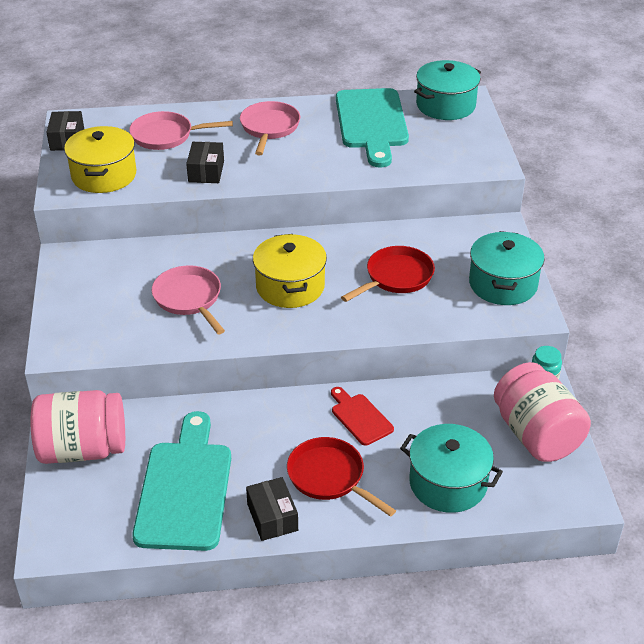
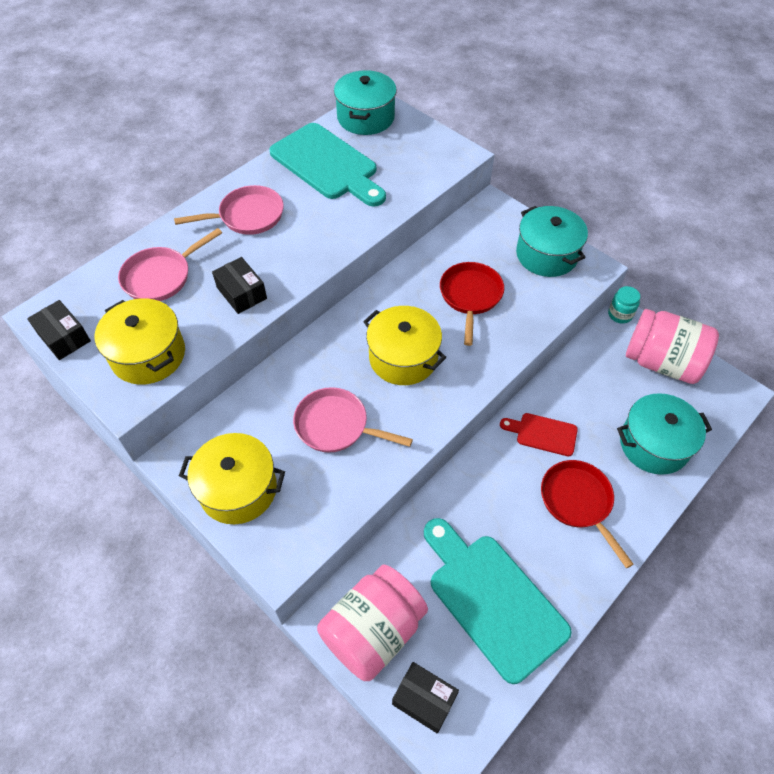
camera: 40 degrees left, 15 degrees up
(82, 296) = (238, 489): none -> yellow pot
(269, 128) = (247, 216): pink pan -> pink pan turned 105 degrees clockwise
(272, 517) = (579, 570): black box -> black box (424, 700)
(329, 477) = (578, 502): red pan -> red pan turned 60 degrees clockwise

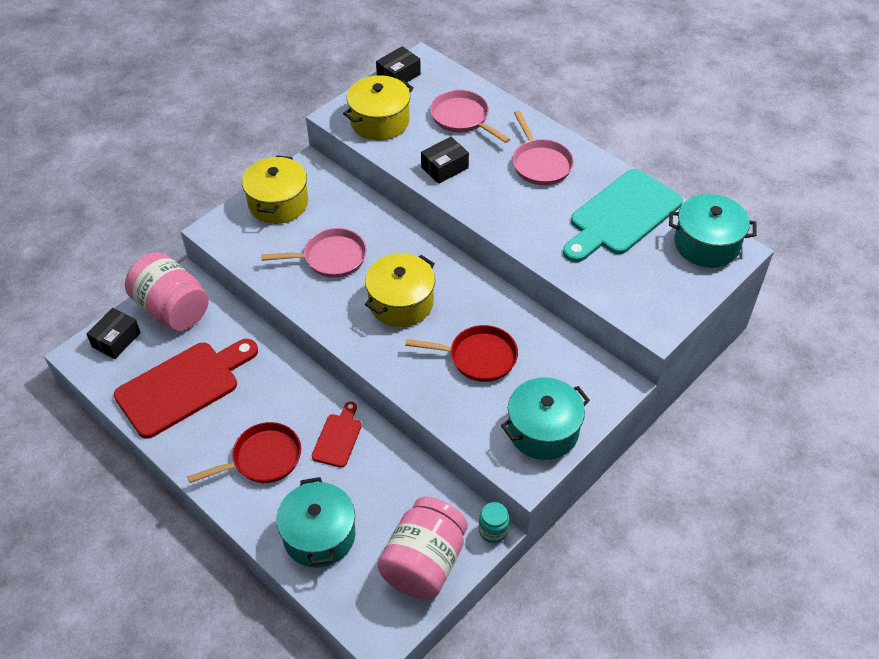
camera: 90 degrees right, 5 degrees down
(336, 425) = (331, 258): pink pan -> pink pan turned 60 degrees clockwise
(492, 599) = (183, 386): turquoise cutting board -> red cutting board

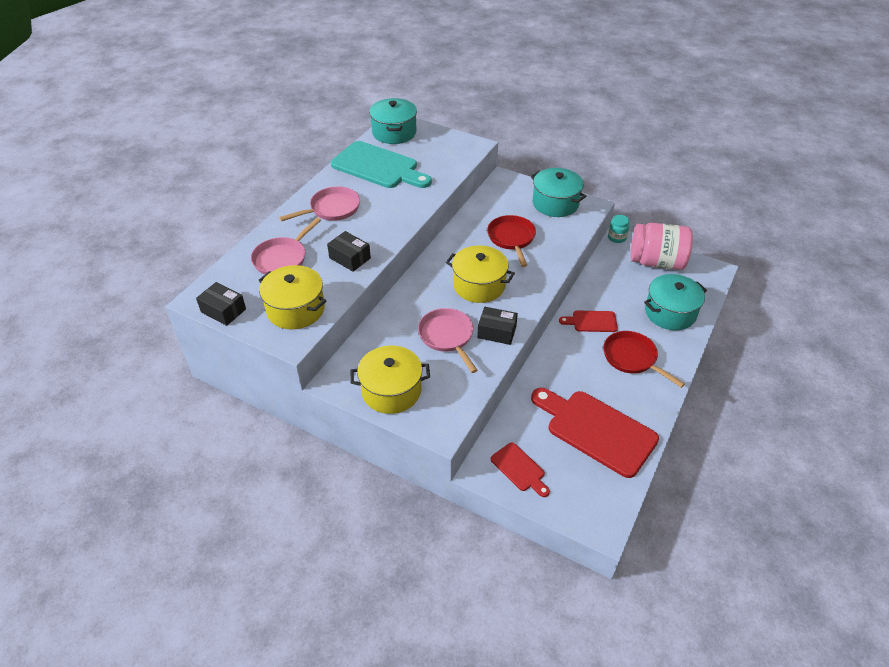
camera: 105 degrees left, 5 degrees down
(116, 340) = (573, 502): black box -> black box (497, 332)
(172, 309) = (519, 469): pink jar -> red cutting board

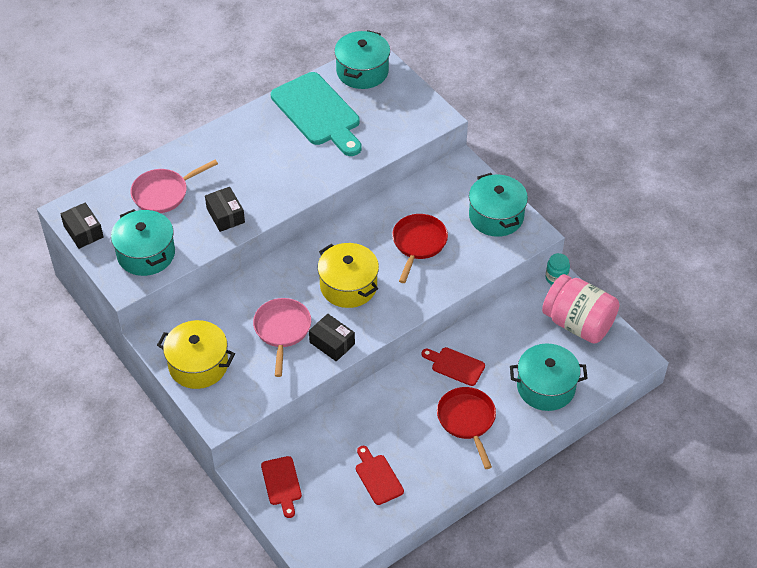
camera: 25 degrees right, 5 degrees up
(295, 309) = (146, 254): yellow pot -> turquoise pot
(332, 209) = (241, 151): pink pan -> none
(596, 430) = (377, 477): red cutting board -> red cutting board, size x0.50

